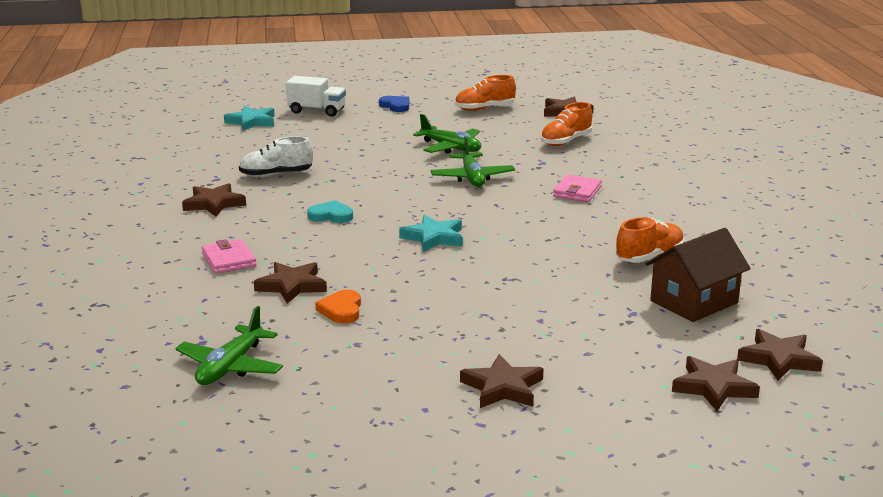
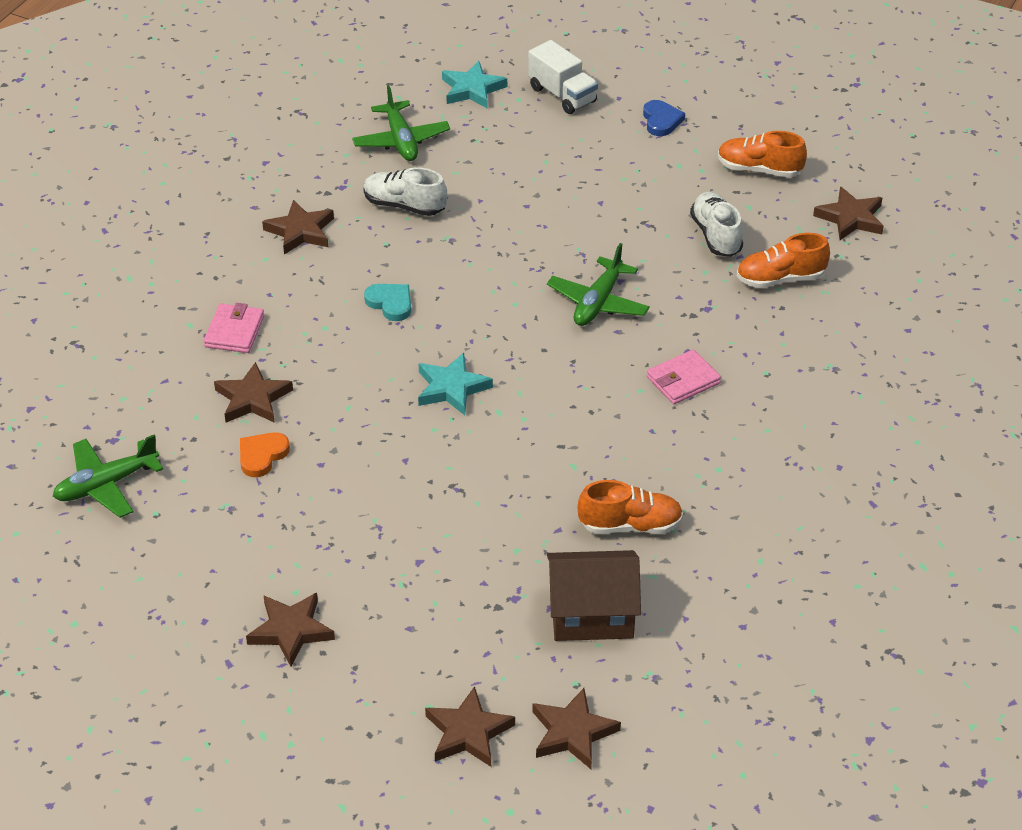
camera: 35 degrees right, 20 degrees up
(450, 148) = (635, 234): green plane -> green plane (401, 140)
(500, 136) = (716, 235): none -> white shoe

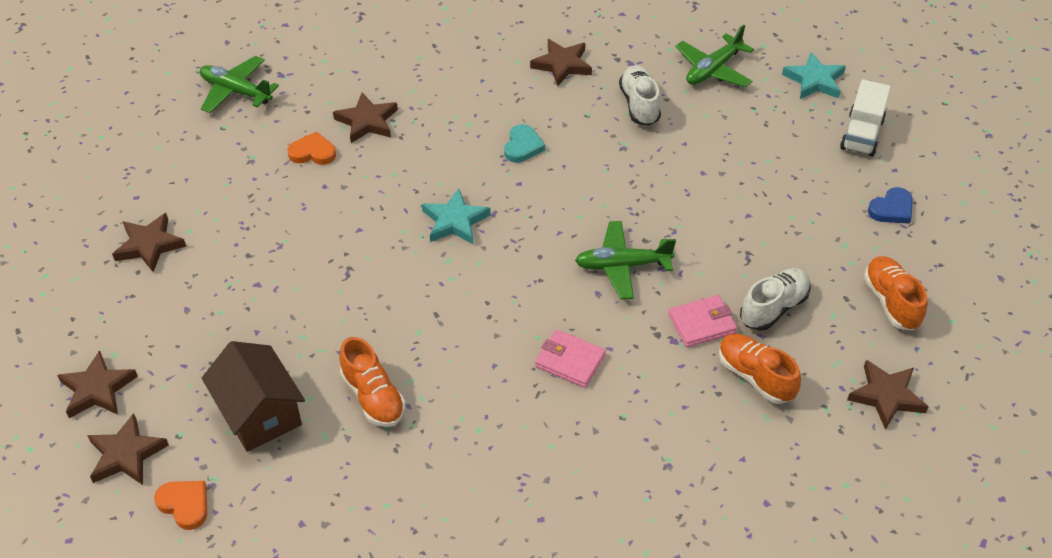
camera: 60 degrees right, 5 degrees up
(234, 331) = (429, 81): pink wallet -> pink wallet (702, 324)
(666, 704) = (185, 504): none -> orange heart

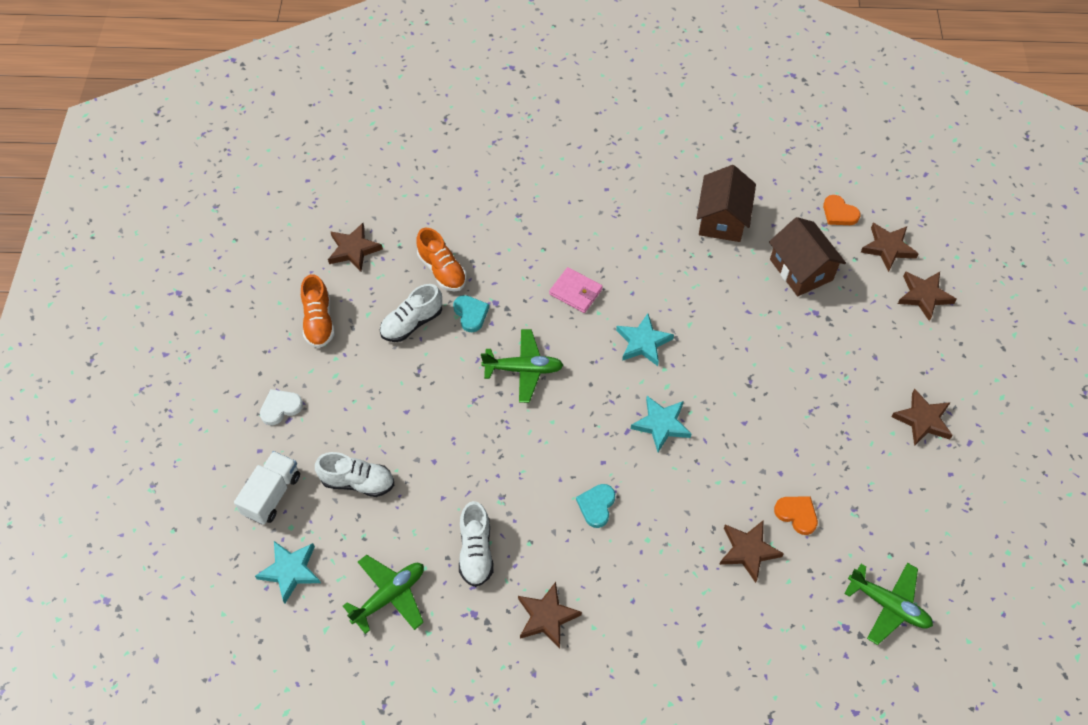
camera: 175 degrees left, 10 degrees up
(313, 152) = (797, 514): orange heart -> orange heart turned 150 degrees counterclockwise
(364, 481) = (722, 219): none -> brown house
(373, 397) = (720, 275): orange shoe -> none
(478, 305) = (643, 342): none -> turquoise star
(702, 324) = (471, 314): pink wallet -> turquoise heart
(777, 150) = (358, 482): none -> white shoe
(892, 209) = (280, 408): blue heart -> white heart

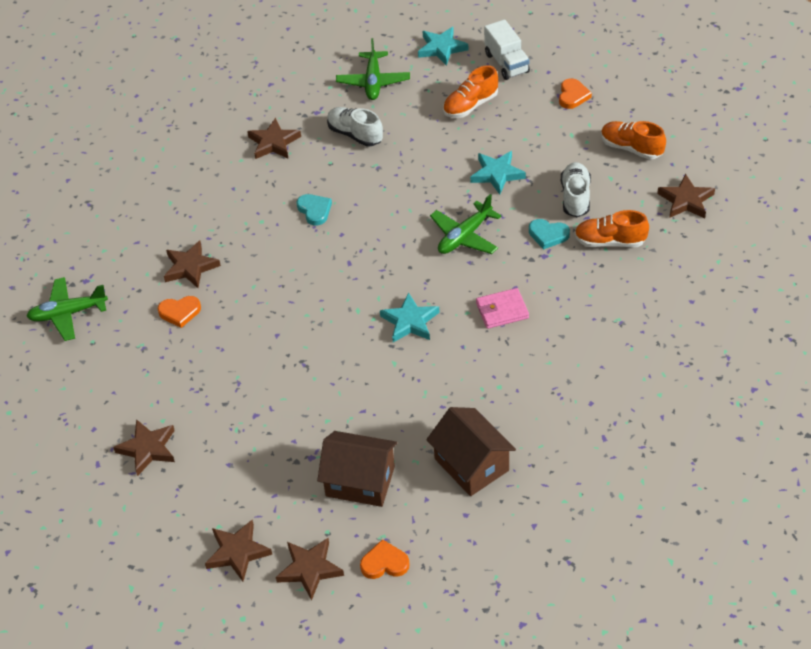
camera: 135 degrees right, 10 degrees down
(280, 408) = (573, 96): white heart -> orange heart
(358, 482) = (470, 105): white shoe -> orange shoe
(661, 424) = (331, 285): turquoise star -> turquoise star (497, 174)

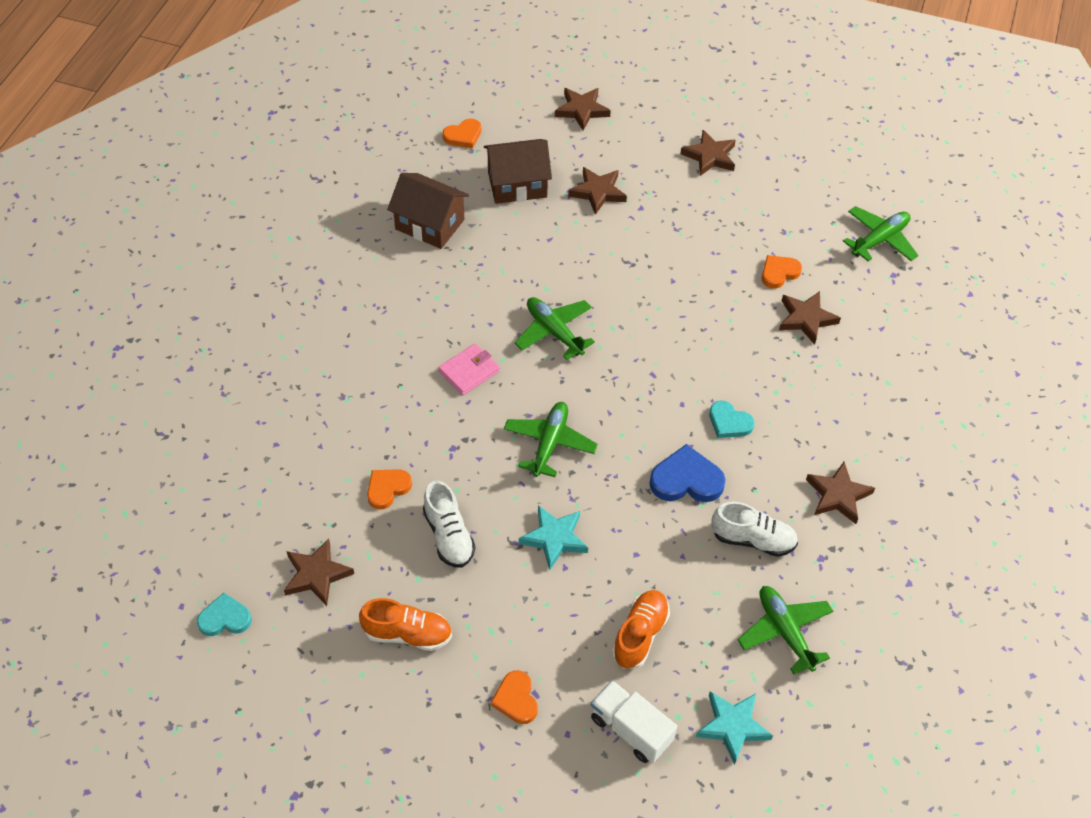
camera: 150 degrees right, 5 degrees up
(310, 569) = (518, 116): brown star -> brown star (598, 192)
(375, 183) = (686, 480): none -> blue heart
(410, 321) = (554, 332): turquoise star -> green plane
(548, 235) = (459, 475): turquoise heart -> turquoise heart (225, 618)
(610, 241) = (387, 489): orange shoe -> orange heart

